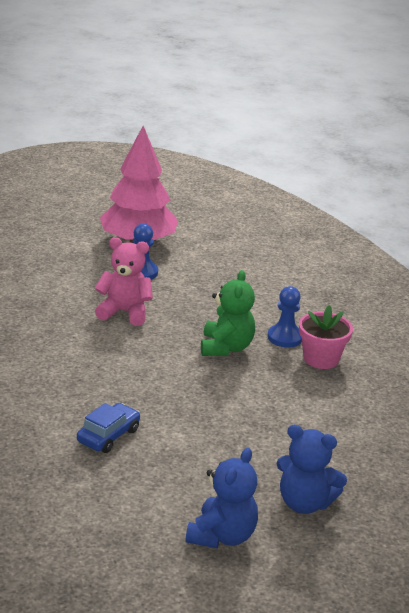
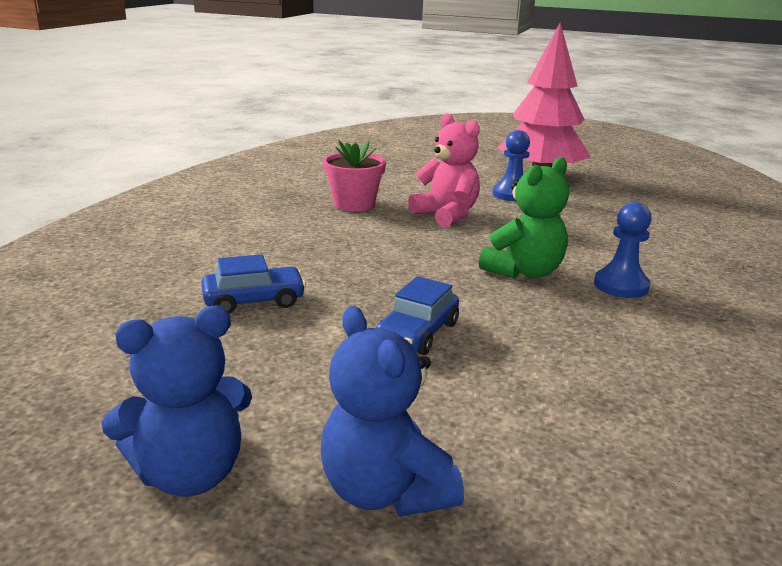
camera: 40 degrees right, 5 degrees down
(222, 418) = (417, 333): none -> blue car
(321, 359) = (652, 321): pink flower pot -> pink flower pot (354, 204)

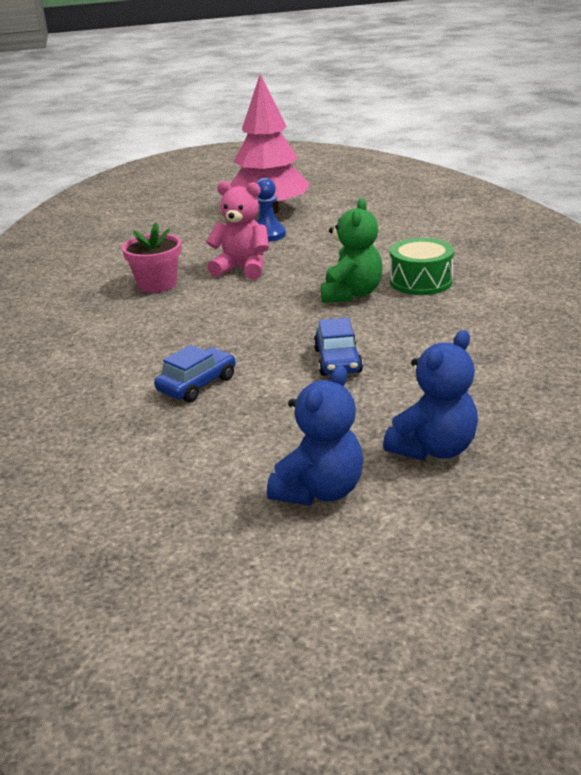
camera: 30 degrees left, 5 degrees up
(385, 491) = (433, 449): blue teddy bear -> blue teddy bear turned 75 degrees counterclockwise
(621, 285) = (421, 281): blue pawn -> green drum

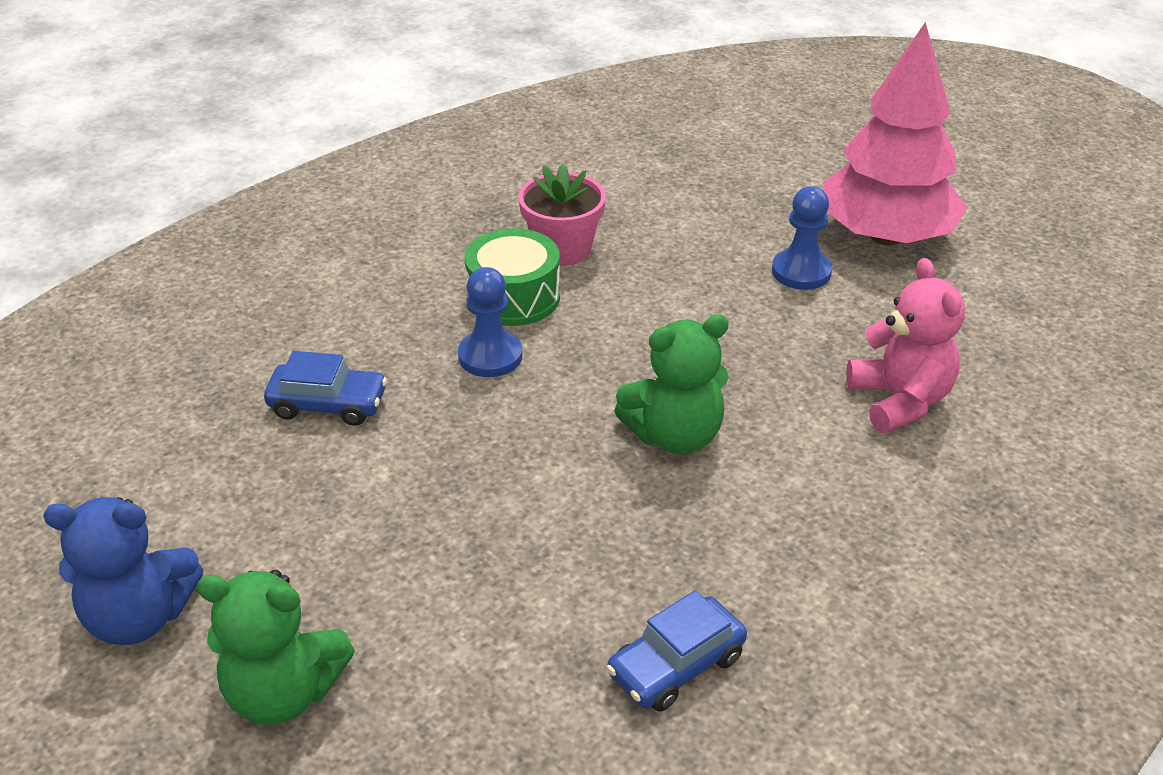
camera: 55 degrees right, 10 degrees up
(222, 325) = (490, 356): none -> blue pawn
(242, 269) = (668, 299): pink teddy bear -> pink teddy bear (900, 400)
(337, 361) = (464, 504): blue car -> blue car (676, 665)
(421, 281) = (779, 493): green drum -> green drum (513, 297)
(433, 449) = (283, 692): blue teddy bear -> green teddy bear

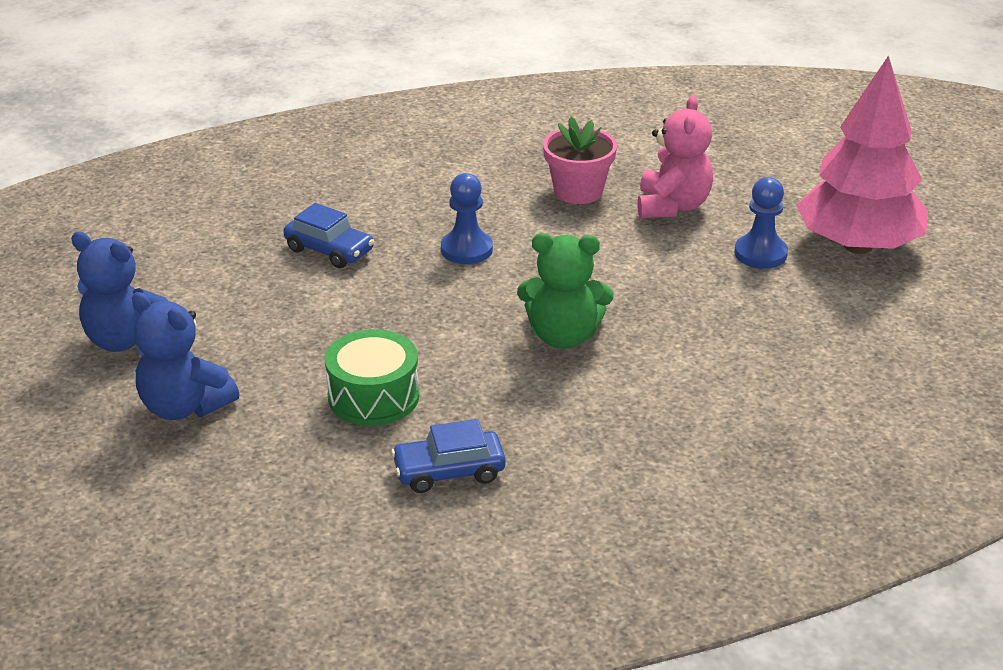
camera: 25 degrees right, 5 degrees down
(283, 692) = (184, 407): green teddy bear -> blue teddy bear
(513, 297) = (514, 215): green drum -> green drum (373, 396)
(900, 400) = (763, 362): pink teddy bear -> pink teddy bear (672, 206)

